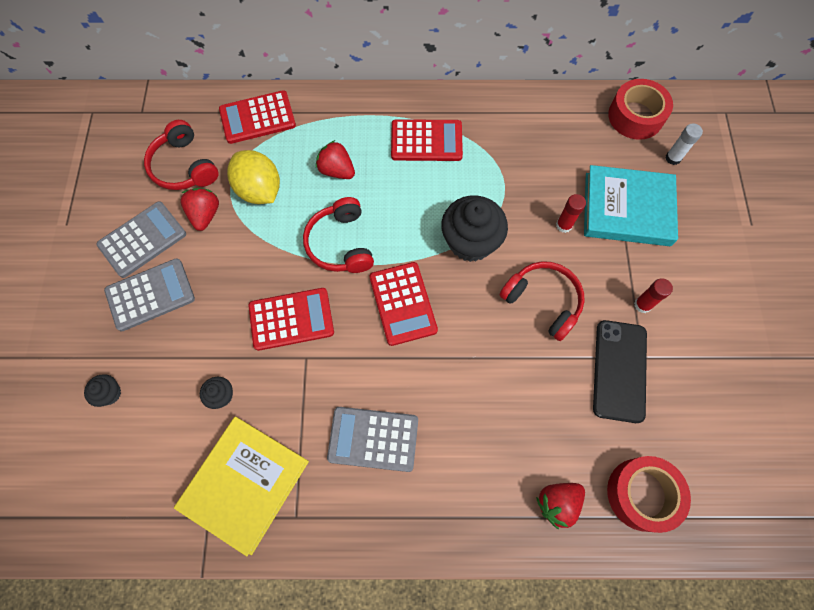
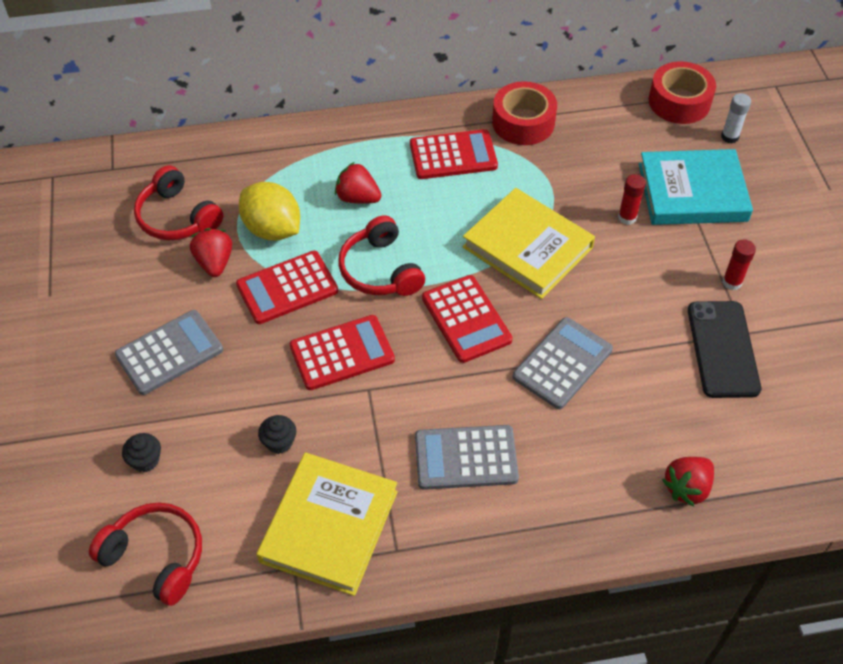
camera: 10 degrees left, 15 degrees down
(142, 240) = (146, 298): grey calculator -> grey calculator (562, 363)
(257, 117) = (252, 157): red calculator -> red calculator (287, 288)
(470, 241) = (527, 247): black cupcake -> yellow book
(543, 301) = (622, 295): red headphones -> red headphones (156, 557)
(642, 494) = (776, 464): red tape -> red tape (523, 122)

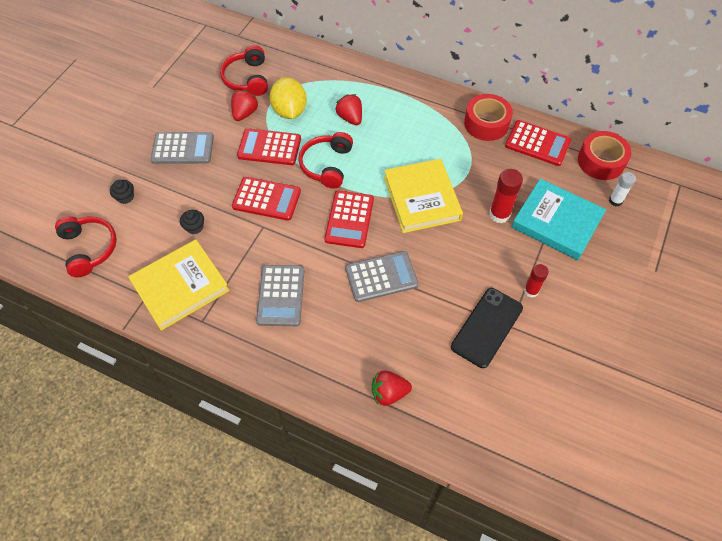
camera: 35 degrees right, 5 degrees up
(453, 155) = (426, 121): red calculator -> red calculator (537, 143)
(466, 457) = (280, 295): grey calculator -> grey calculator turned 120 degrees counterclockwise
(627, 217) = (499, 214): red glue stick -> red glue stick, size x1.54

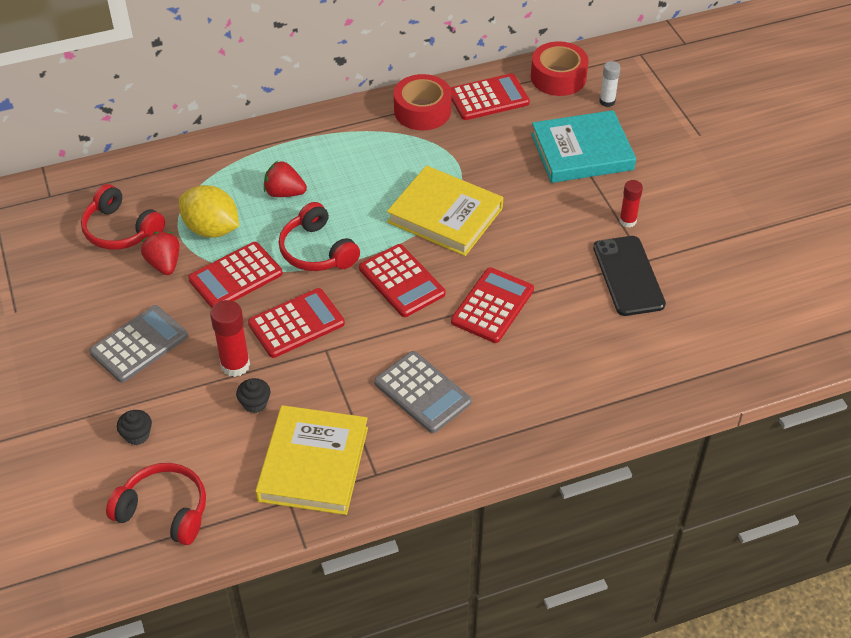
camera: 45 degrees left, 10 degrees down
(381, 277) = (492, 306): grey calculator -> red calculator
(389, 393) = (615, 389): red strawberry -> none
(499, 214) = (528, 179): red glue stick -> red glue stick (235, 365)

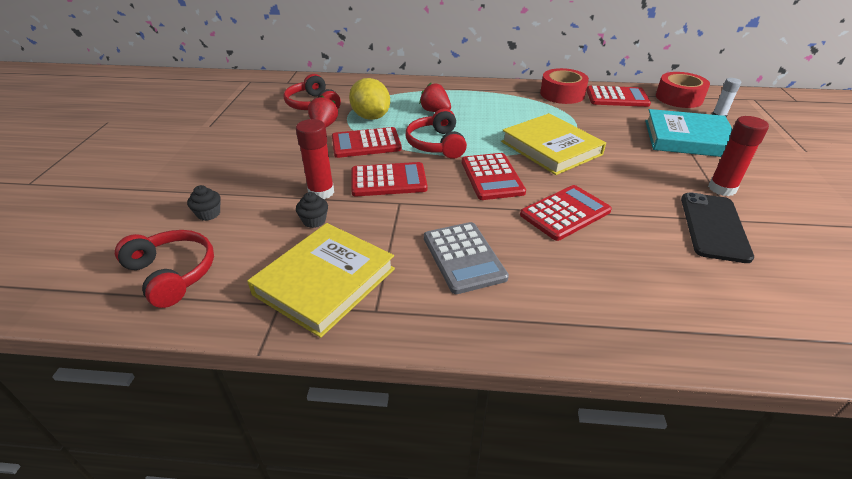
camera: 25 degrees right, 10 degrees down
(139, 344) = (266, 162): grey calculator -> none
(627, 221) = (722, 188): red glue stick -> red glue stick, size x1.54

